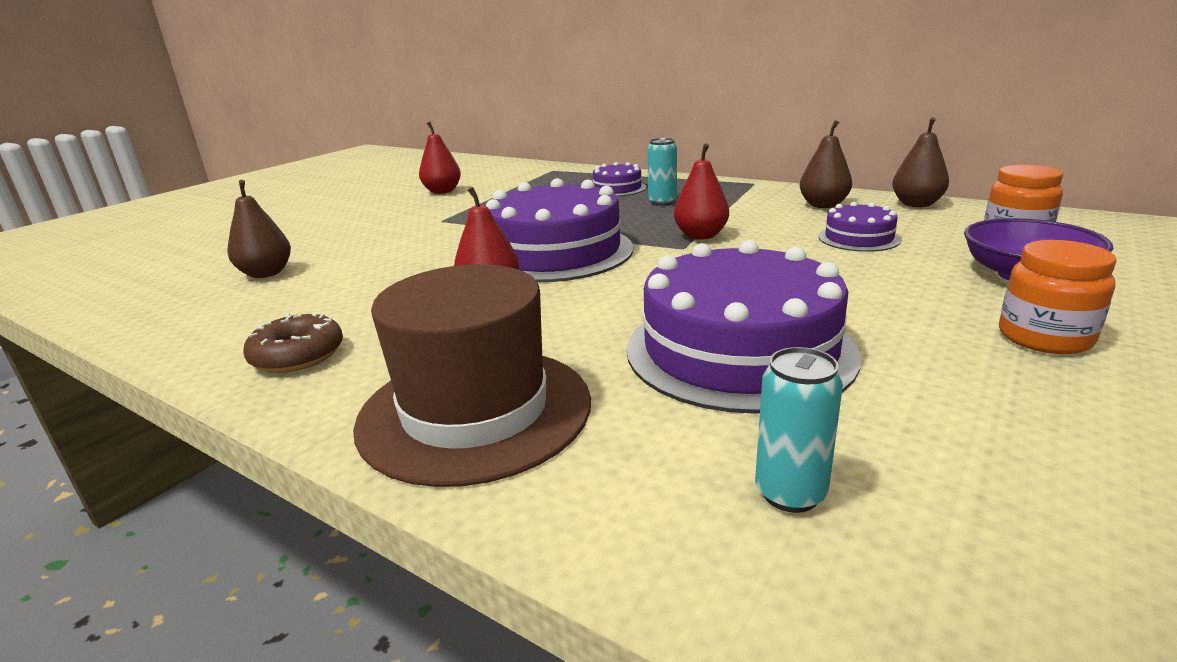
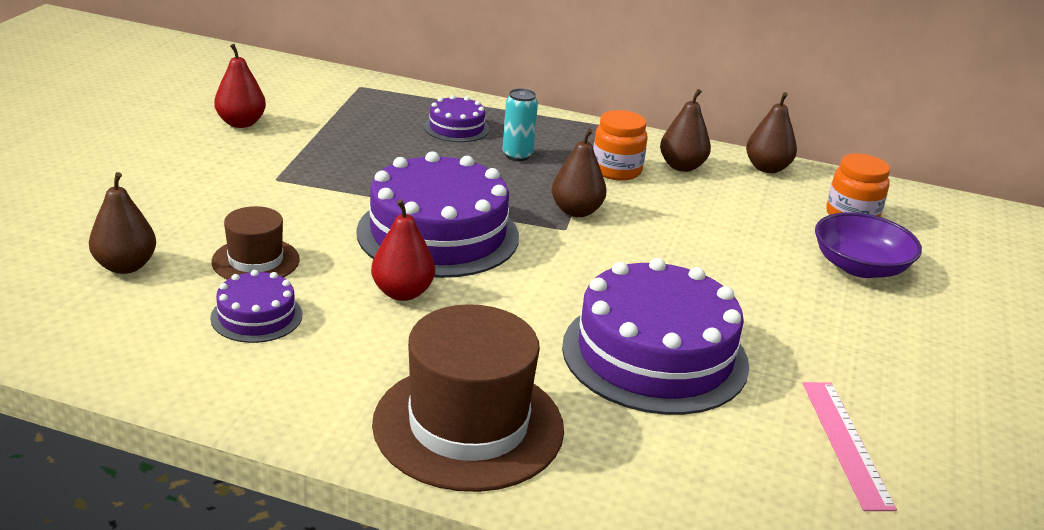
camera: 20 degrees left, 5 degrees up
(298, 355) = (261, 376): brown donut -> none
(376, 270) = (255, 261): none -> brown hat
(700, 236) = (576, 211): red pear -> brown pear
(790, 493) = (722, 475): turquoise can -> none
(858, 238) = (723, 217): purple cake -> purple cake (256, 316)
(1001, 463) = (845, 443): none -> pink ruler
(1044, 337) = (872, 334): orange jar -> orange jar (616, 170)

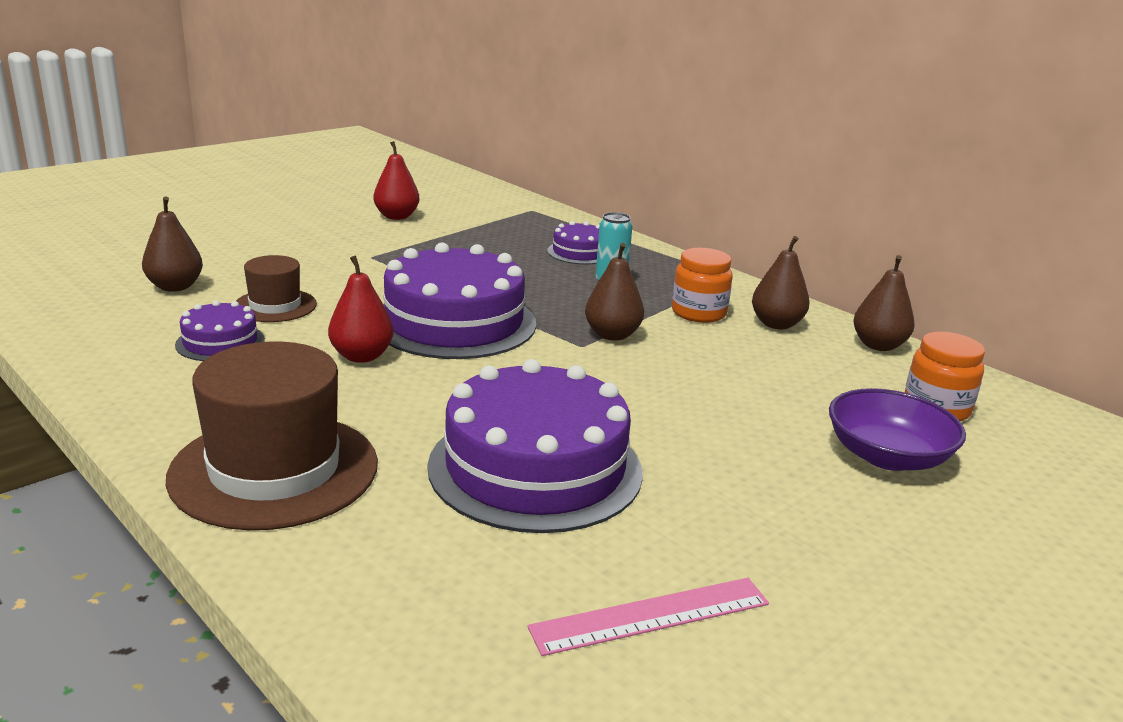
camera: 30 degrees right, 5 degrees down
(845, 443) = (651, 615): pink ruler -> pink ruler turned 45 degrees clockwise

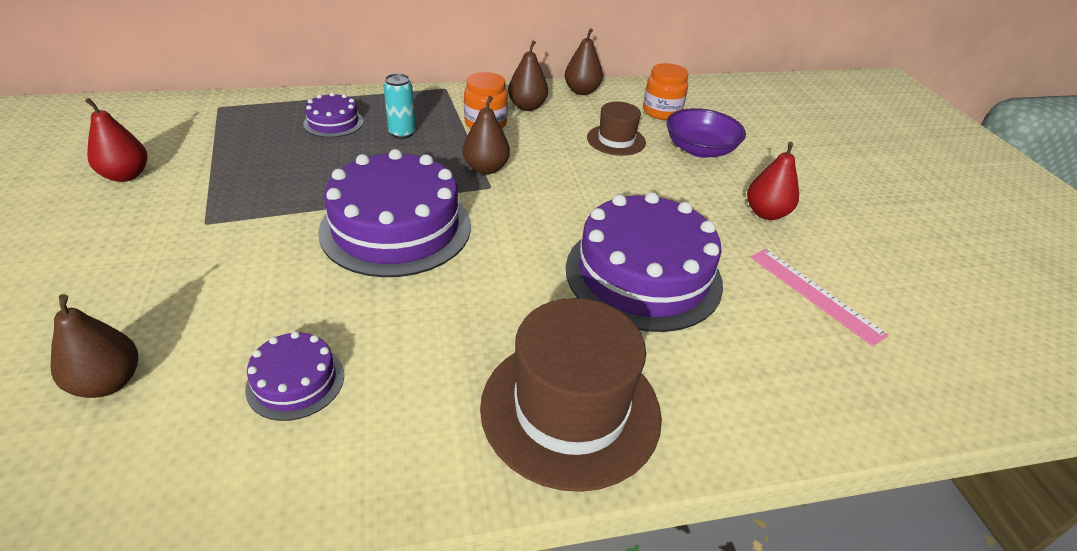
camera: 60 degrees left, 15 degrees up
(275, 306) = (249, 319): brown hat -> brown hat (616, 140)
(361, 356) = (411, 298): red pear -> red pear (766, 213)
(651, 615) = (814, 294): pink ruler -> pink ruler turned 45 degrees counterclockwise

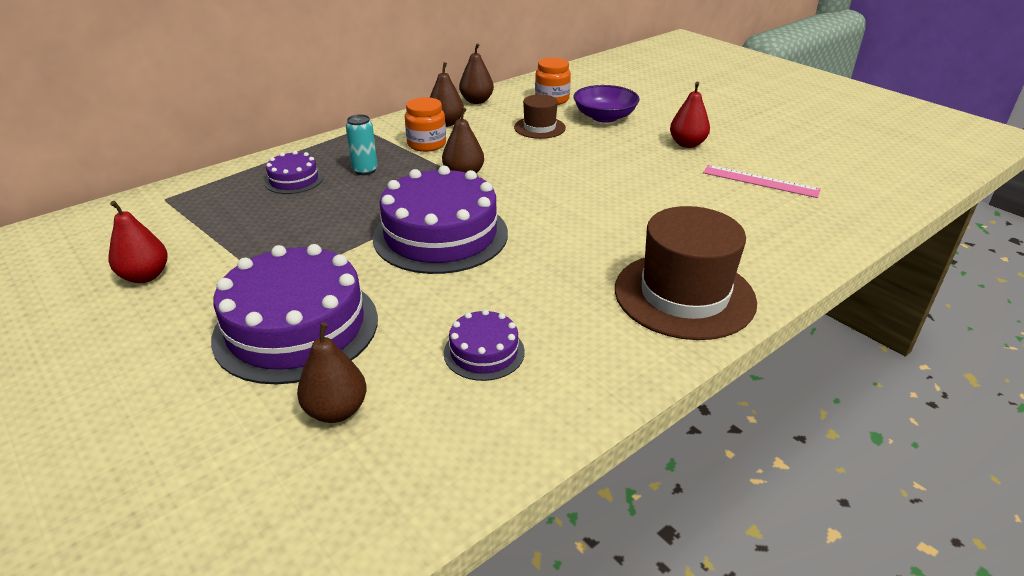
camera: 25 degrees left, 5 degrees down
(643, 274) = (648, 205): purple cake -> purple cake (296, 327)

